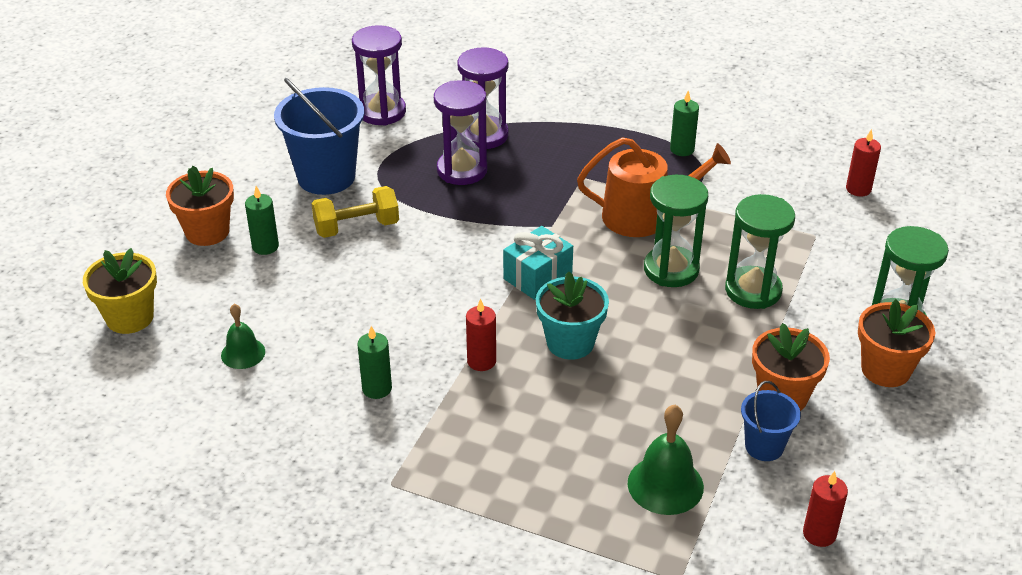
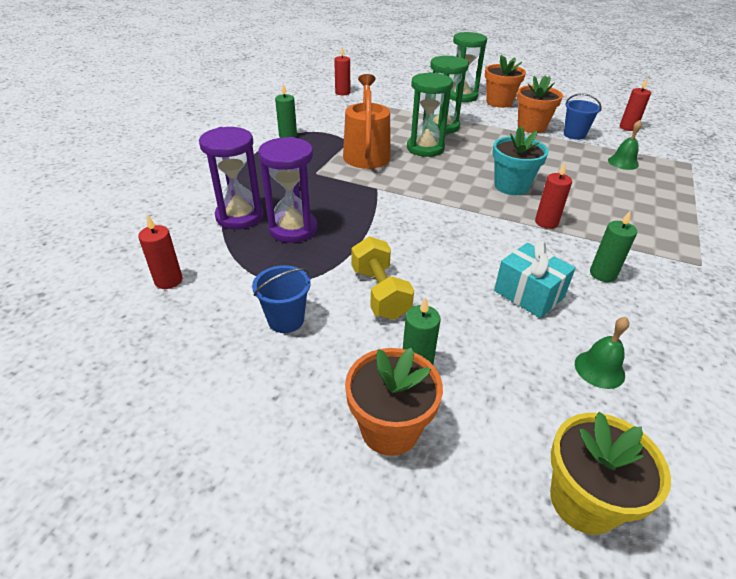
camera: 90 degrees left, 0 degrees up
(326, 177) = (286, 320): blue bucket -> blue bucket, size x0.53
(382, 112) = (168, 280): purple hourglass -> red candle
(537, 277) = (441, 196): turquoise gift -> turquoise gift (528, 294)
(665, 485) = (623, 162): green bell -> green bell, size x0.64

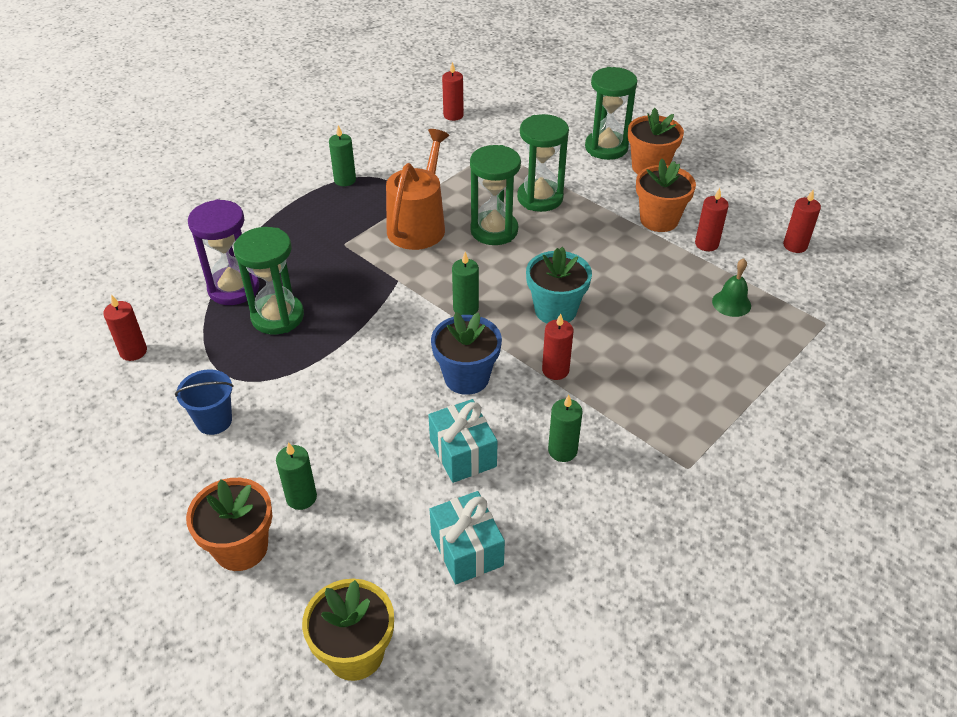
camera: 20 degrees right, 5 degrees up
(293, 229) = (277, 316): purple hourglass -> green hourglass
(380, 293) = (316, 414): yellow dumbbell -> none
(444, 196) = (465, 308): none -> green candle
(484, 240) = (466, 377): none -> blue flower pot
(574, 135) = (706, 244): blue bucket -> red candle
(599, 369) = (467, 549): green bell -> turquoise gift

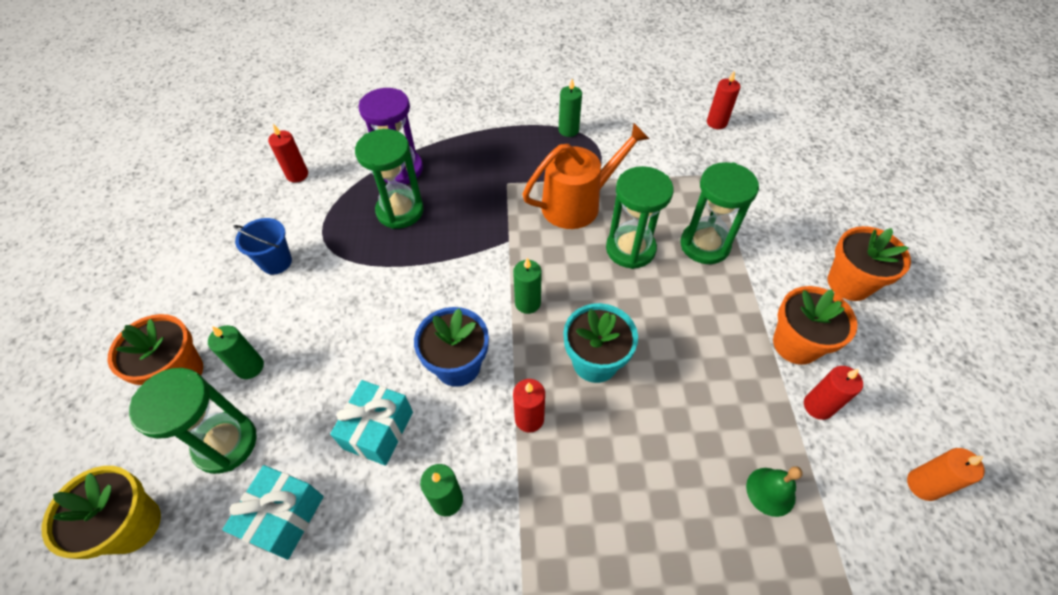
camera: 45 degrees right, 10 degrees up
(606, 148) = (825, 235): green hourglass -> green hourglass (225, 443)
(795, 245) = (923, 485): red candle -> orange candle

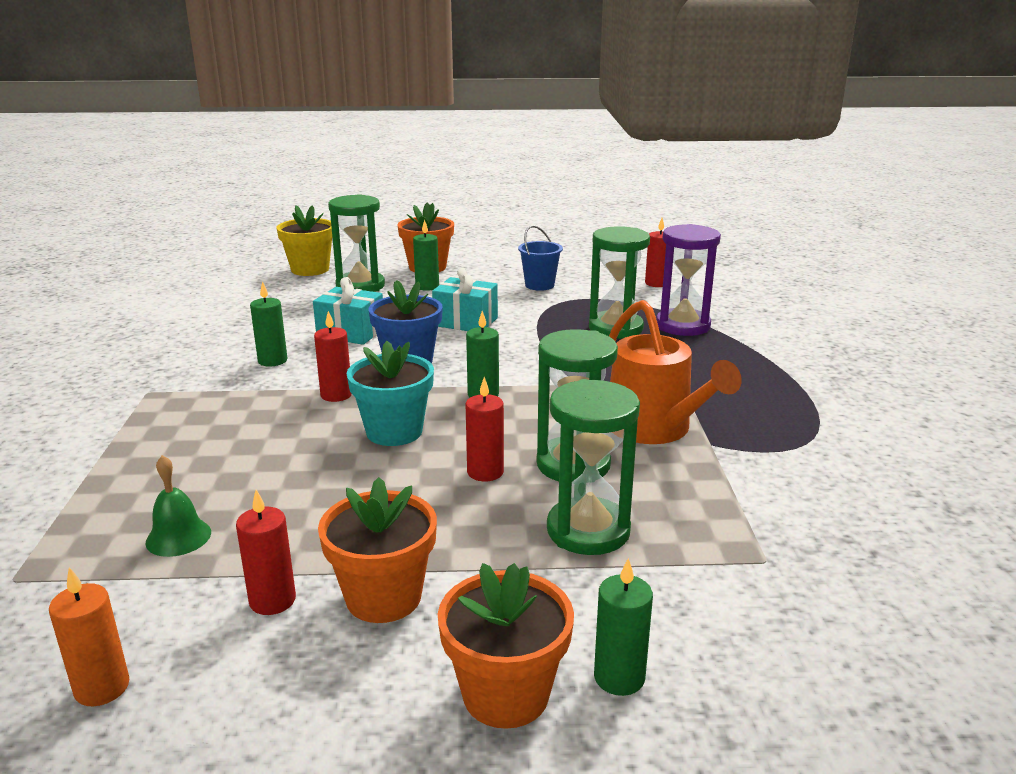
camera: 90 degrees right, 30 degrees down
(284, 517) = (291, 308): turquoise gift -> turquoise gift (465, 322)
(568, 130) = (814, 426): green candle -> green candle (619, 677)
(716, 123) = (932, 582): red candle -> red candle (485, 472)

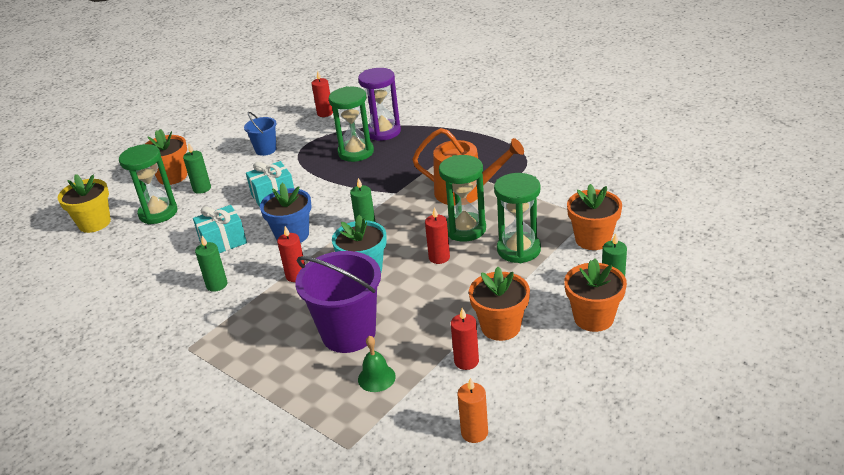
camera: 45 degrees left, 10 degrees up
(255, 476) = (348, 333): none -> purple bucket
(715, 594) = (593, 239): none -> orange flower pot

